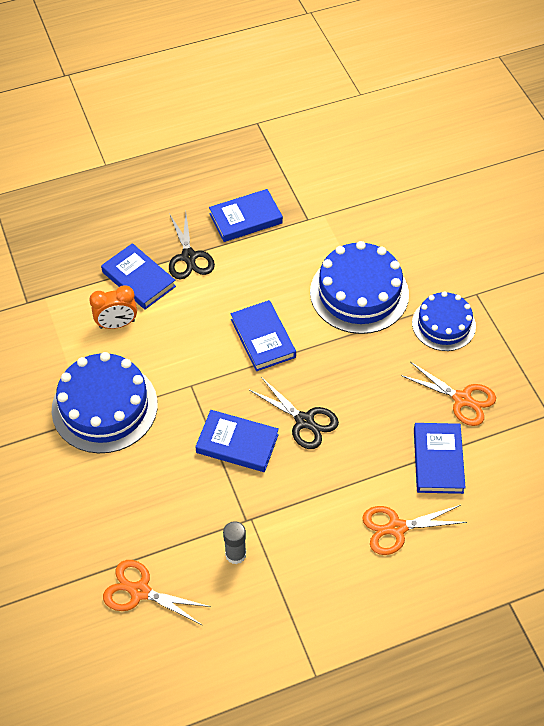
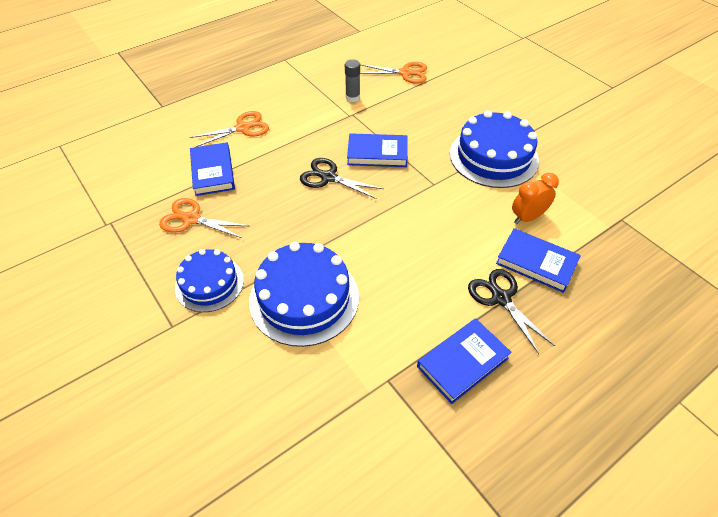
camera: 165 degrees right, 5 degrees down
(263, 338) = (388, 233): blue book -> none

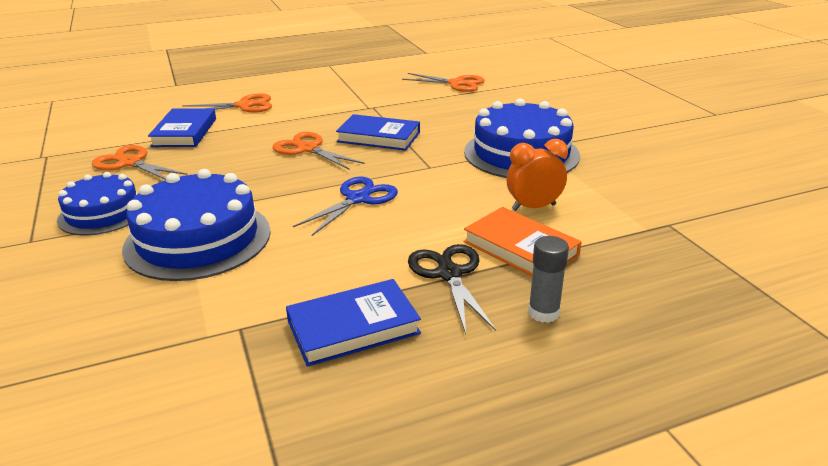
camera: 15 degrees right, 20 degrees down
(329, 177) = (308, 149): black scissors -> orange scissors
(352, 97) = (382, 95): grey glue stick -> grey glue stick (543, 312)
(399, 231) = (358, 199): none -> blue scissors
(536, 262) = (520, 248): blue book -> orange book

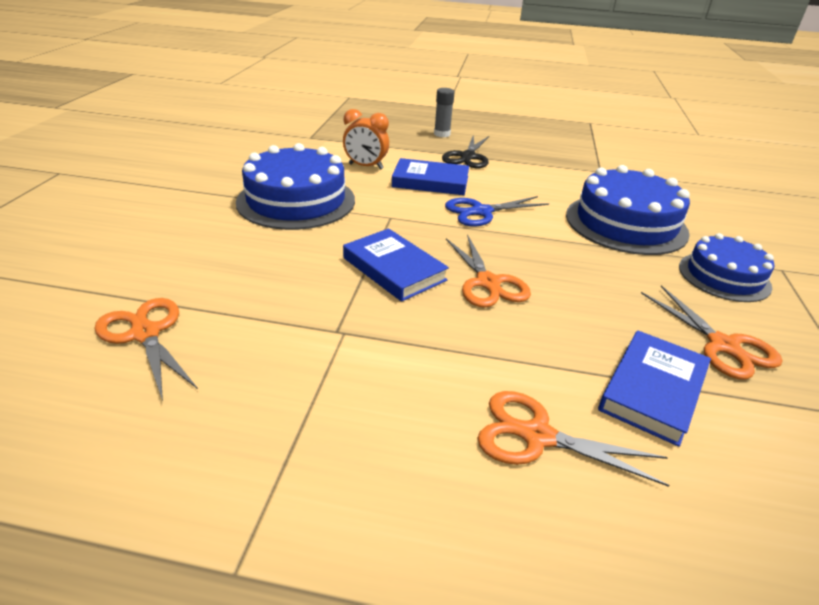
camera: 150 degrees left, 5 degrees up
(353, 327) = (539, 155): blue book -> blue book (430, 182)
(520, 248) = (412, 154): orange book -> none

